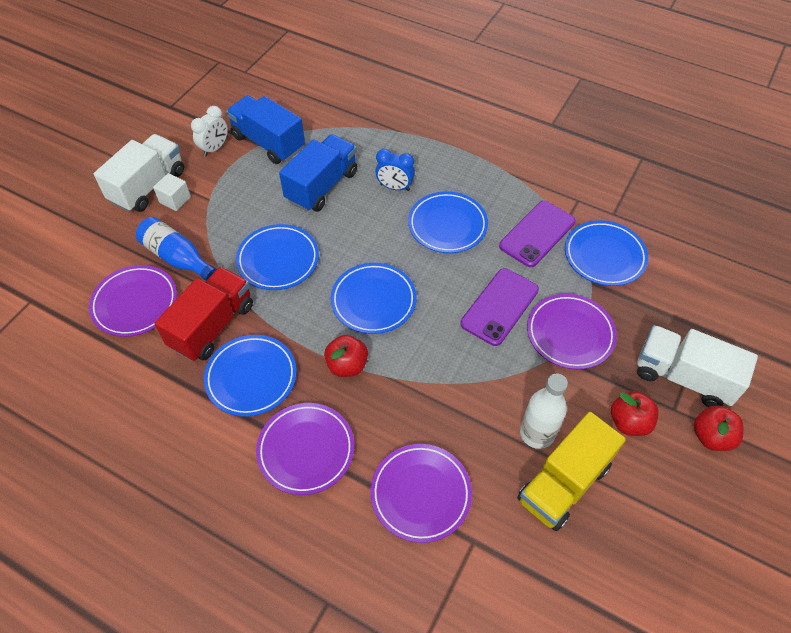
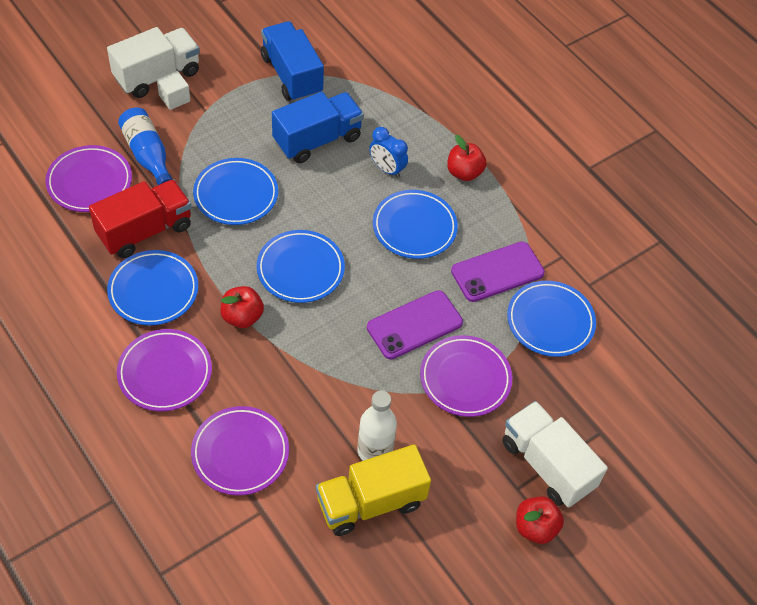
camera: 20 degrees right, 0 degrees up
(214, 148) = (238, 61): white clock -> none
(629, 422) = (466, 480): red apple -> red apple (464, 172)

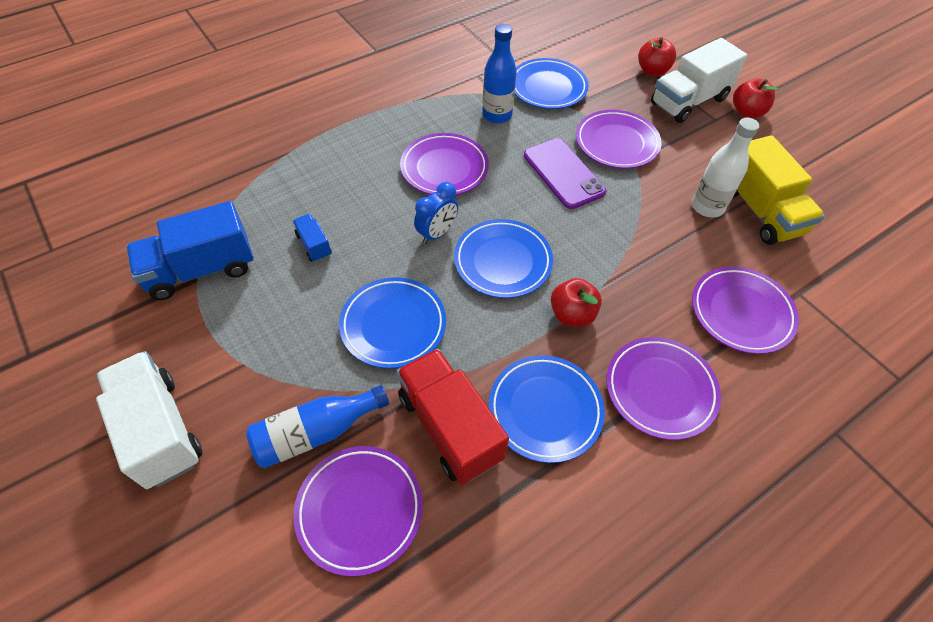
camera: 85 degrees left, 0 degrees up
(174, 98) = (212, 404): white cube -> none
(317, 140) = (314, 245): blue truck -> blue truck, size x0.48
(387, 169) = (364, 186): blue clock -> blue clock (437, 233)
(414, 227) = (444, 168): blue plate -> purple plate
(464, 172) = (374, 129): red apple -> red apple (652, 71)
(497, 272) = (497, 115): purple phone -> blue bottle

